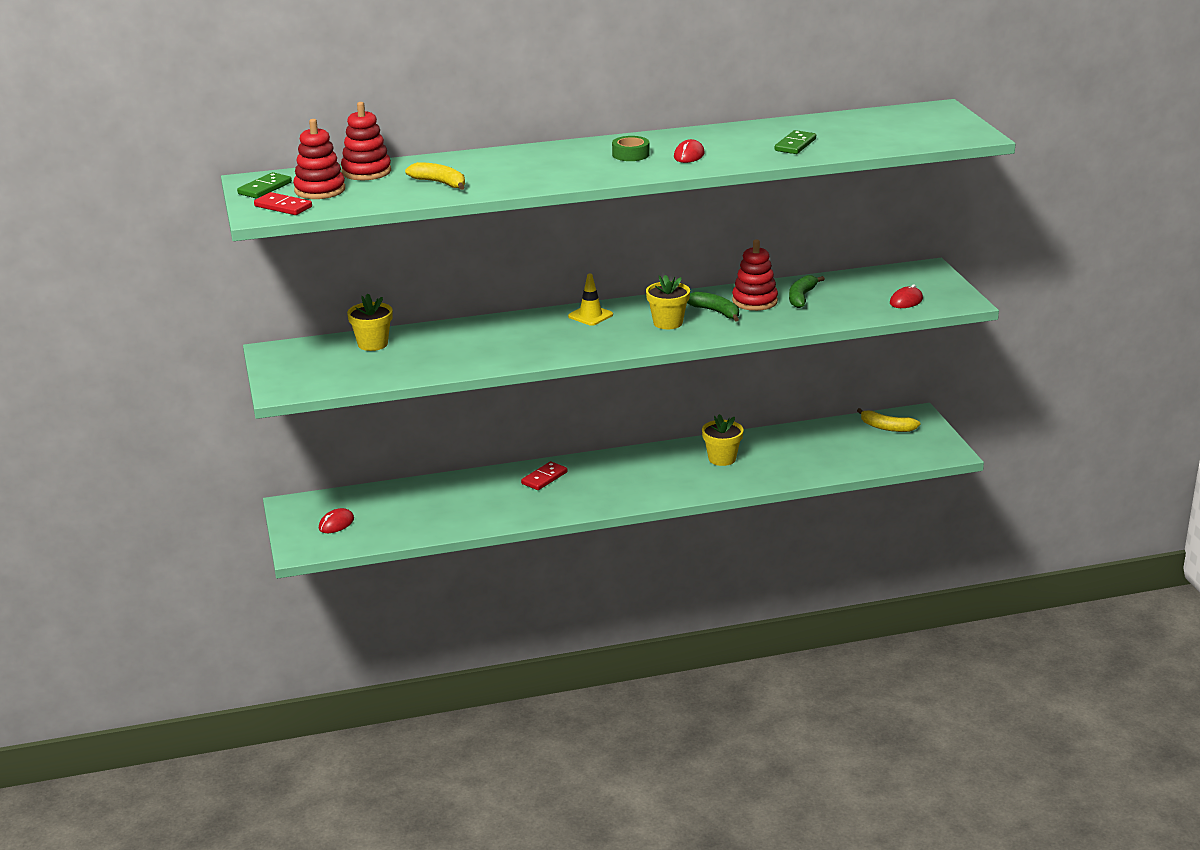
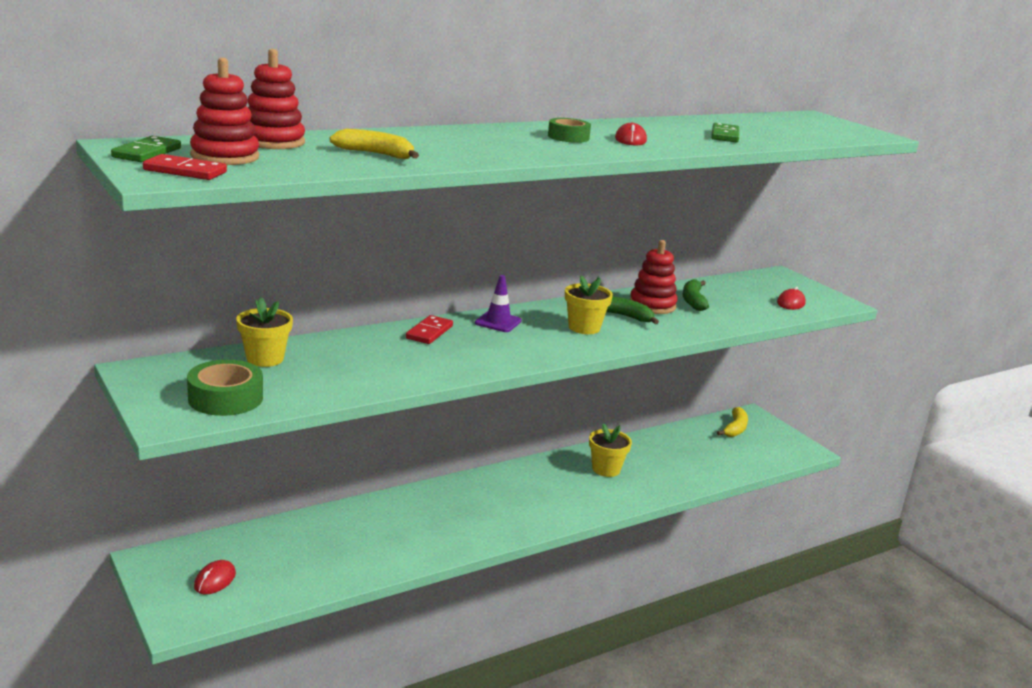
camera: 20 degrees left, 5 degrees down
(329, 375) = (225, 398): none -> green tape
(544, 478) = (436, 503): red domino -> red domino (429, 332)
(590, 315) = (498, 322): yellow traffic cone -> purple traffic cone
(887, 427) = (735, 428): yellow banana -> yellow banana turned 75 degrees counterclockwise

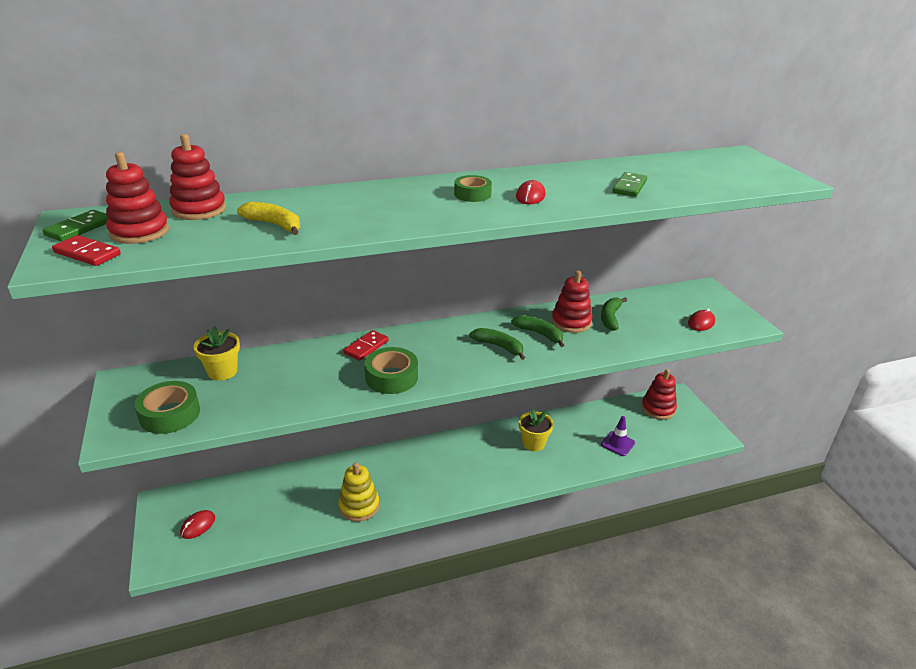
camera: 15 degrees right, 10 degrees up
(419, 544) = (359, 506): none -> yellow stacking toy
(476, 357) = (391, 377): none -> green tape
(498, 322) = (428, 337): purple traffic cone -> purple traffic cone (617, 444)
(584, 328) = (499, 346): yellow flower pot -> green banana
(735, 428) = (658, 409): yellow banana -> red stacking toy

